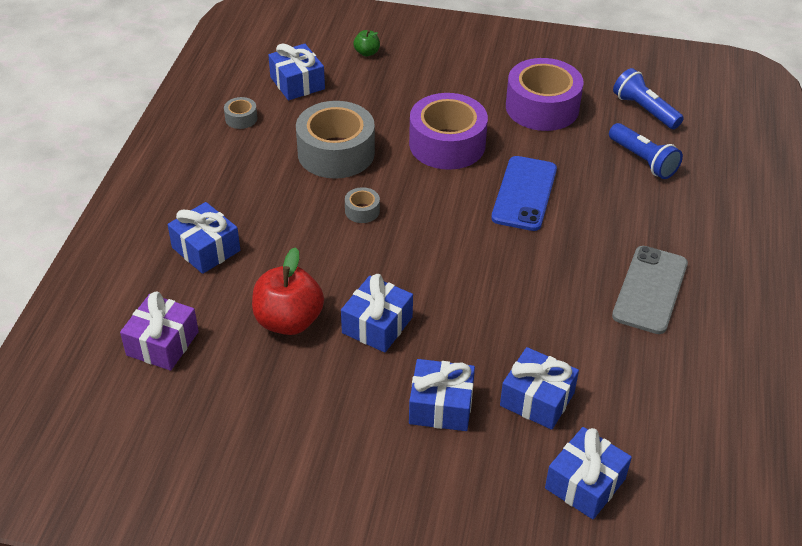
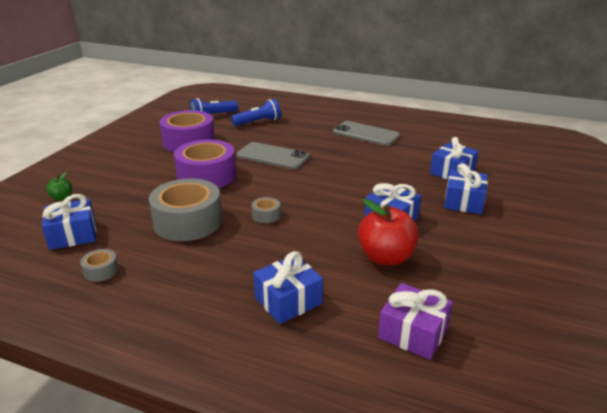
camera: 80 degrees left, 15 degrees down
(524, 193) = (272, 156): blue phone -> grey phone
(585, 483) = (510, 167): blue gift -> none

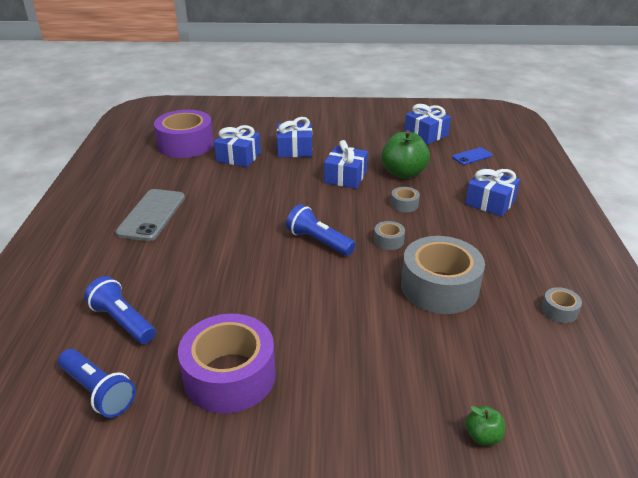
camera: 110 degrees left, 5 degrees up
(73, 235) = (536, 367): blue gift -> blue gift (426, 134)
(207, 176) = (332, 311): purple tape -> purple tape (186, 144)
(272, 156) = (249, 272): grey phone -> none
(289, 185) = (319, 241): none -> blue flashlight
(319, 239) = (404, 204): none -> grey tape
(385, 257) = (403, 173): red apple -> green apple
(413, 333) = (472, 156): purple gift -> blue phone

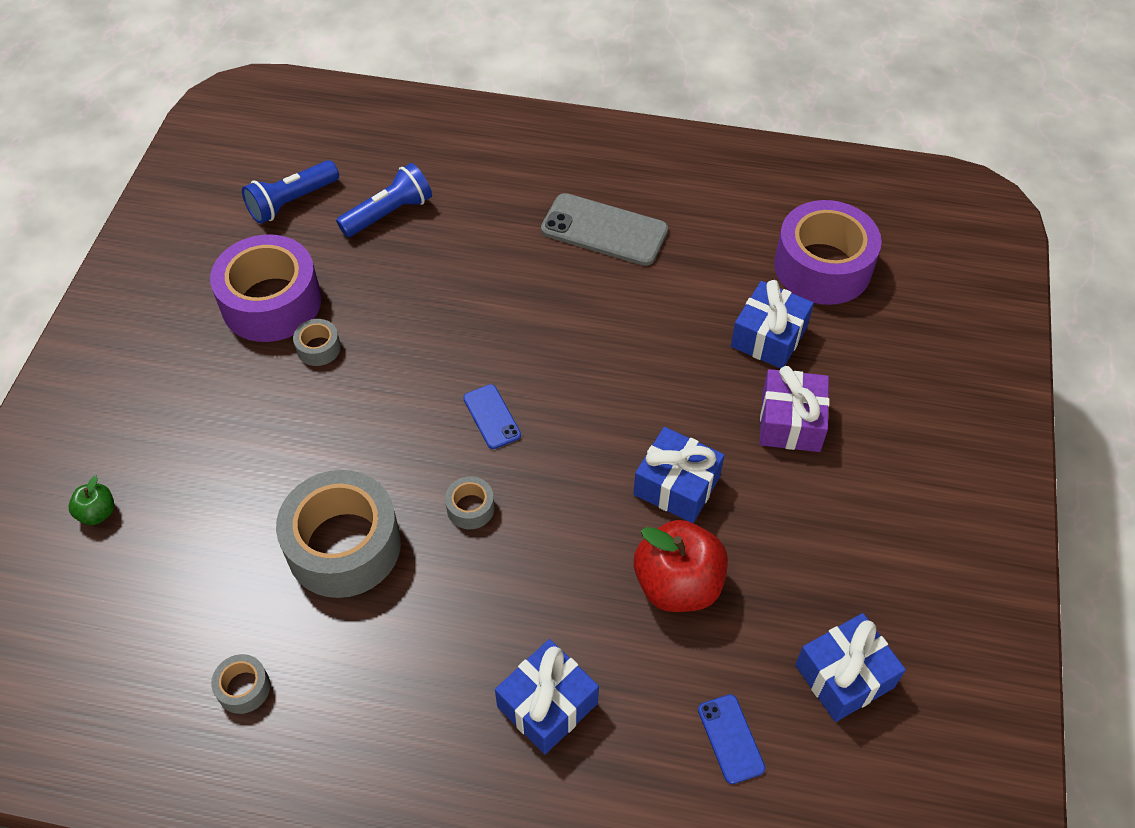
camera: 100 degrees right, 20 degrees up
(294, 149) = (790, 422): blue gift -> purple gift
(319, 241) = (491, 417): blue flashlight -> blue phone
(403, 173) = (677, 584): green apple -> red apple
(404, 204) = (568, 557): grey tape -> grey tape (318, 348)

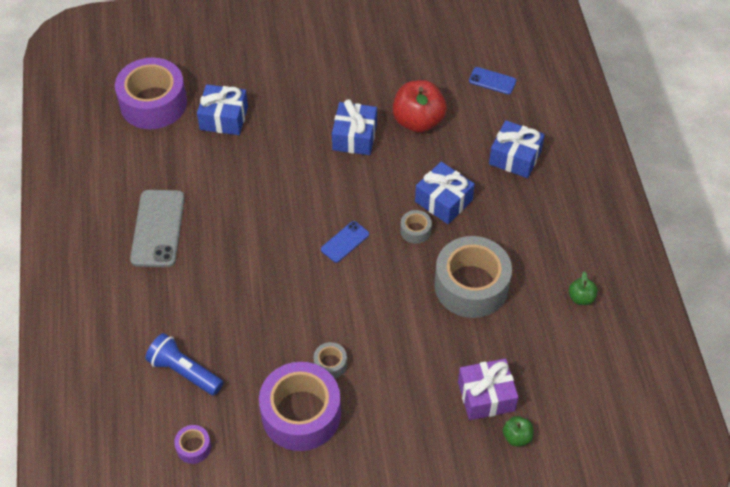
camera: 110 degrees left, 0 degrees up
(243, 688) = (581, 298): grey tape -> green apple
(292, 202) = (193, 447): blue flashlight -> purple tape
(731, 738) = (492, 81): blue phone -> blue phone turned 60 degrees clockwise
(790, 422) = (286, 95): purple gift -> purple gift (486, 396)
(844, 676) = (436, 45): blue gift -> blue gift (443, 201)

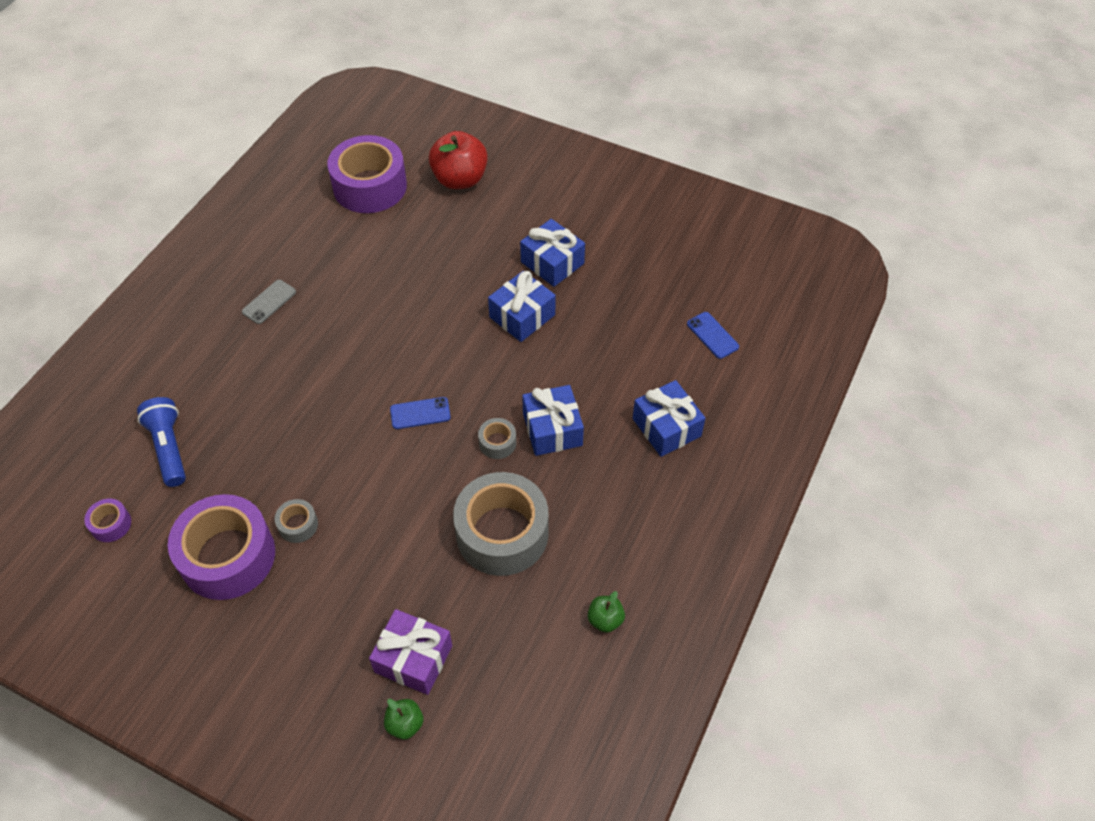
camera: 35 degrees right, 0 degrees up
(158, 228) = (269, 302): grey phone -> grey phone, size x0.54
(224, 118) = (418, 233): blue gift -> blue gift (552, 263)
(418, 121) = (598, 335): red apple -> red apple (460, 179)

